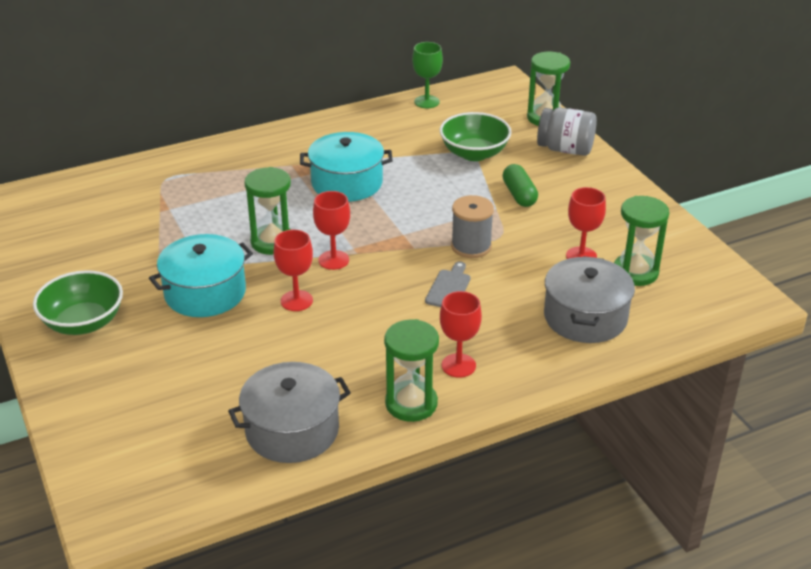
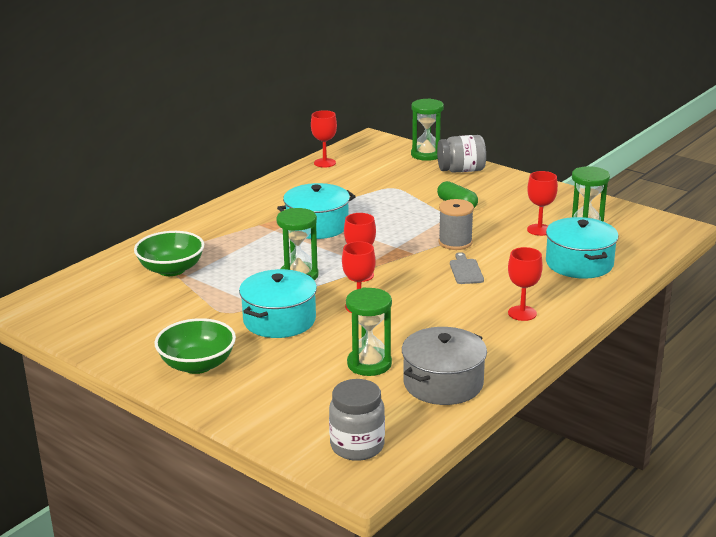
camera: 25 degrees left, 10 degrees down
(138, 479) = (357, 446): none -> grey jar
(411, 403) = (512, 344): green hourglass -> green hourglass (369, 364)
(426, 102) = (324, 163): green goblet -> red goblet
(474, 153) = (396, 187): green bowl -> green bowl (171, 269)
(585, 317) = (579, 263): grey pot -> turquoise pot

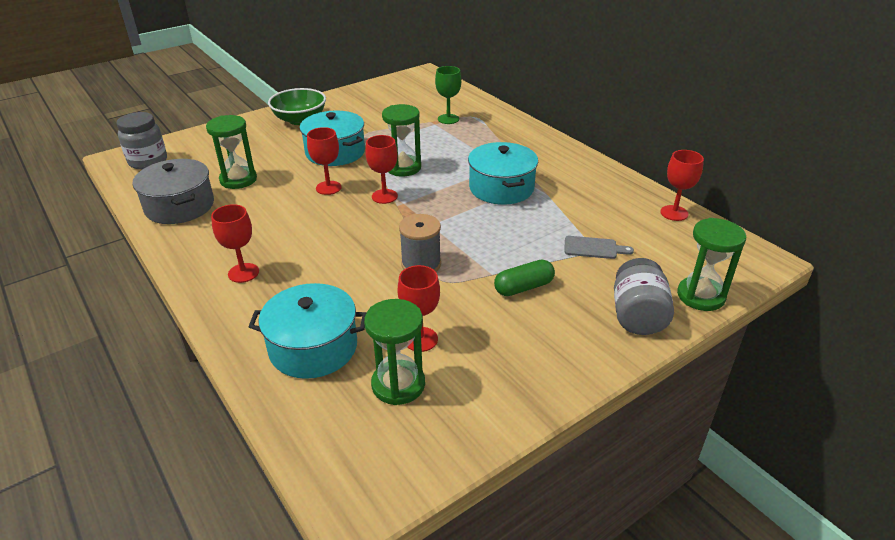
camera: 105 degrees right, 10 degrees up
(171, 269) = (448, 119): green bowl -> green goblet
(465, 270) = (353, 257): grey cutting board -> grey cutting board (593, 248)

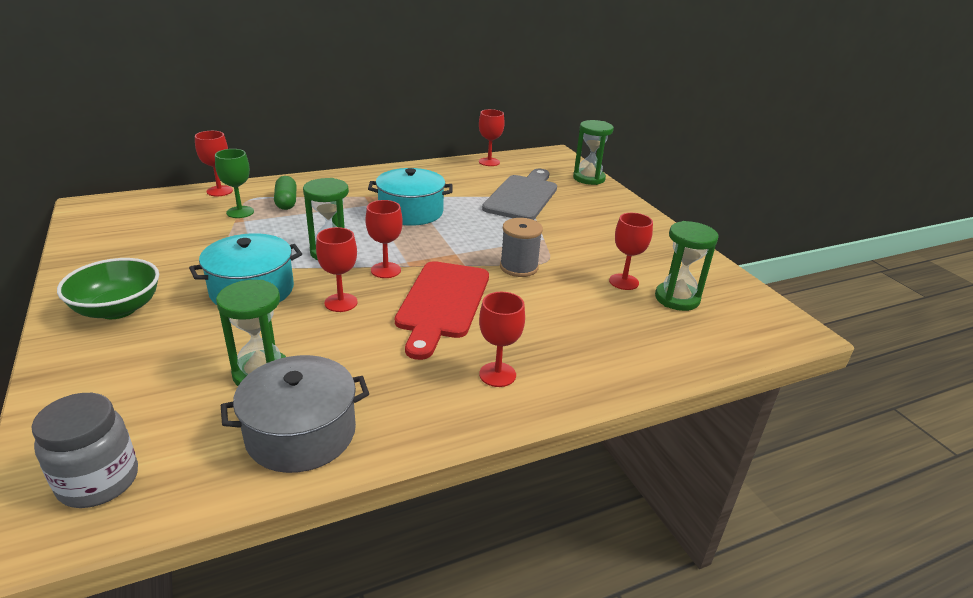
camera: 80 degrees left, 5 degrees down
(313, 347) = (630, 335): turquoise pot -> none
(341, 231) = (442, 303): none -> red cutting board
(479, 103) = (219, 191): none -> red goblet
(523, 287) = (565, 230): green capsule -> green capsule (286, 202)
(593, 248) = (522, 196): grey cutting board -> grey cutting board, size x2.17
(637, 316) = (606, 200): grey jar -> none

